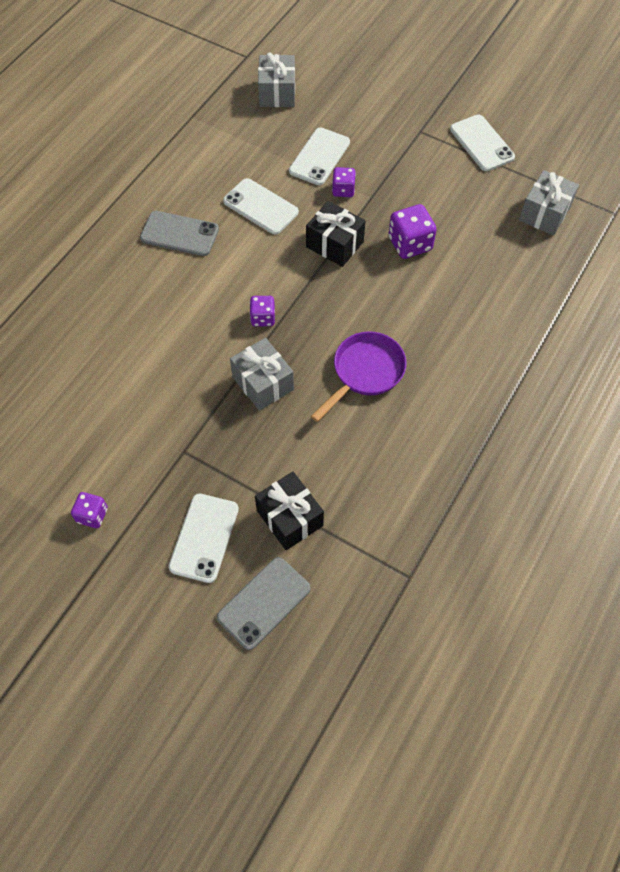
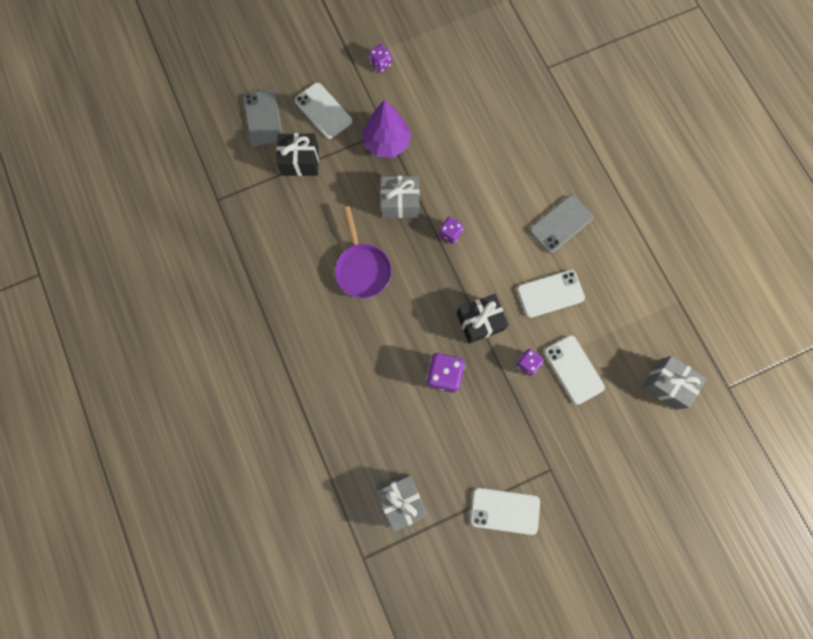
camera: 125 degrees right, 15 degrees up
(198, 441) = (387, 142): none -> purple tree

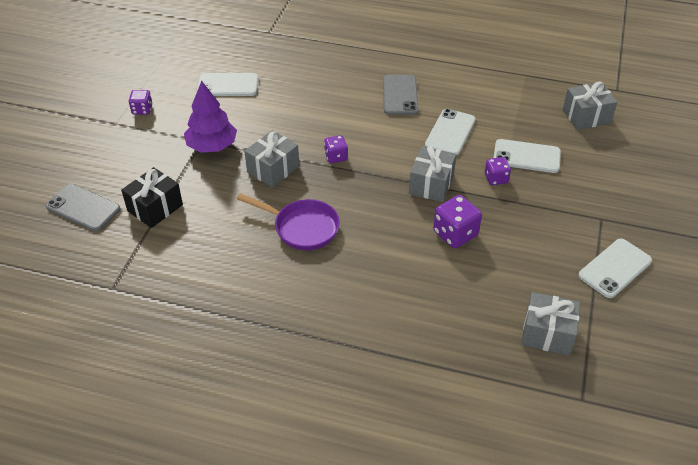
camera: 50 degrees left, 30 degrees down
(323, 111) = (132, 166): white phone -> white phone (227, 85)
(480, 322) = (431, 184): black gift -> grey gift

